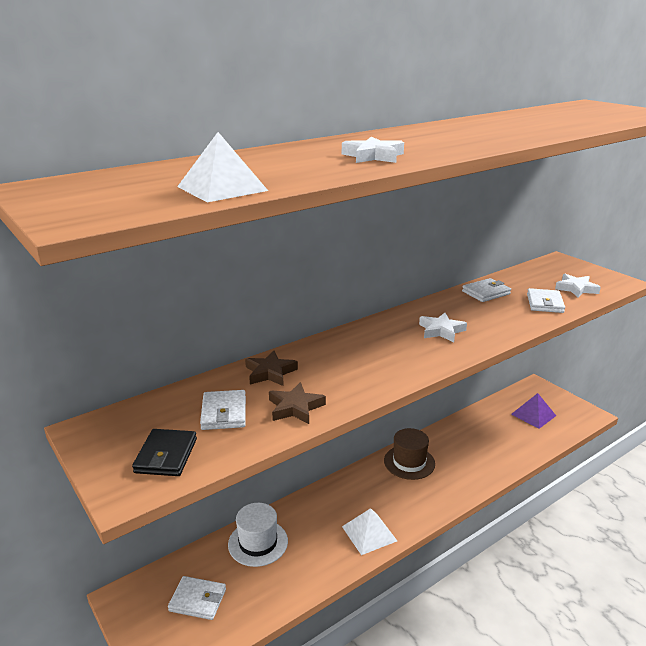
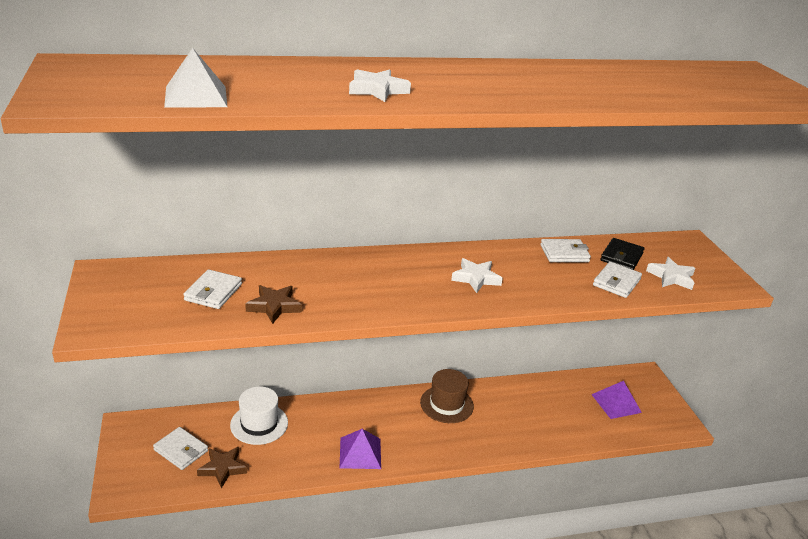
camera: 20 degrees right, 5 degrees up
(166, 456) = (141, 312): black wallet -> black wallet (621, 257)
(270, 372) = (281, 270): brown star -> brown star (223, 468)
(369, 533) = (360, 453): white pyramid -> purple pyramid

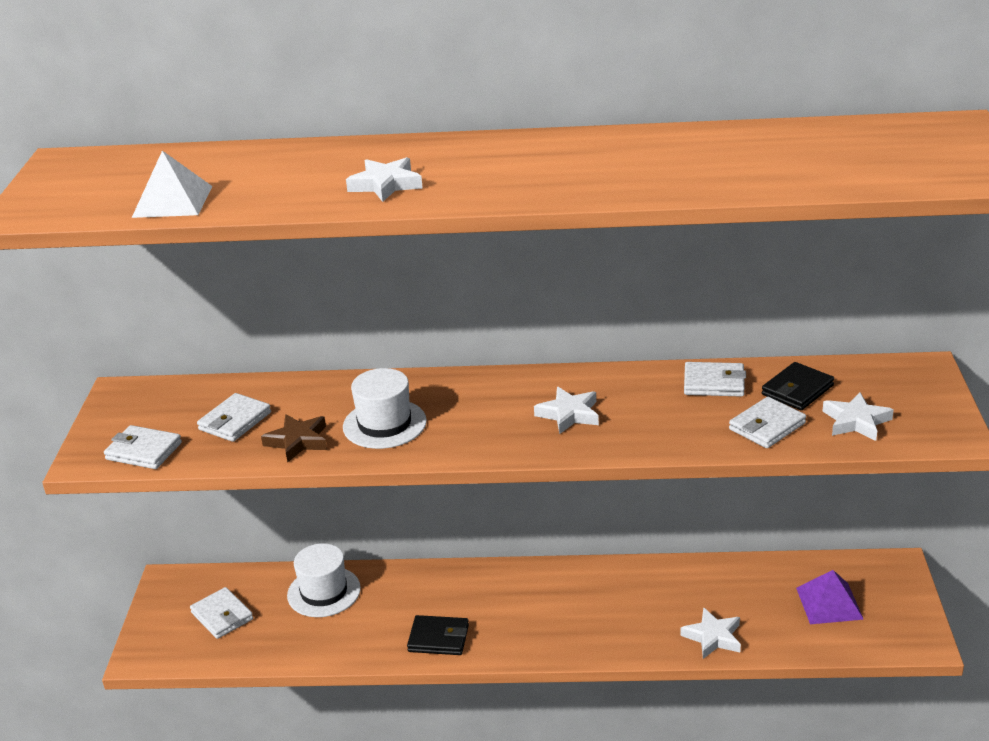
camera: 20 degrees right, 0 degrees up
(141, 320) = (143, 451): none -> white wallet
(223, 468) = (264, 641): brown star -> none
(339, 290) = (384, 424): none -> white hat
(360, 453) = (438, 638): purple pyramid -> black wallet
(446, 404) = (577, 586): brown hat -> none
(552, 434) = (713, 637): none -> white star

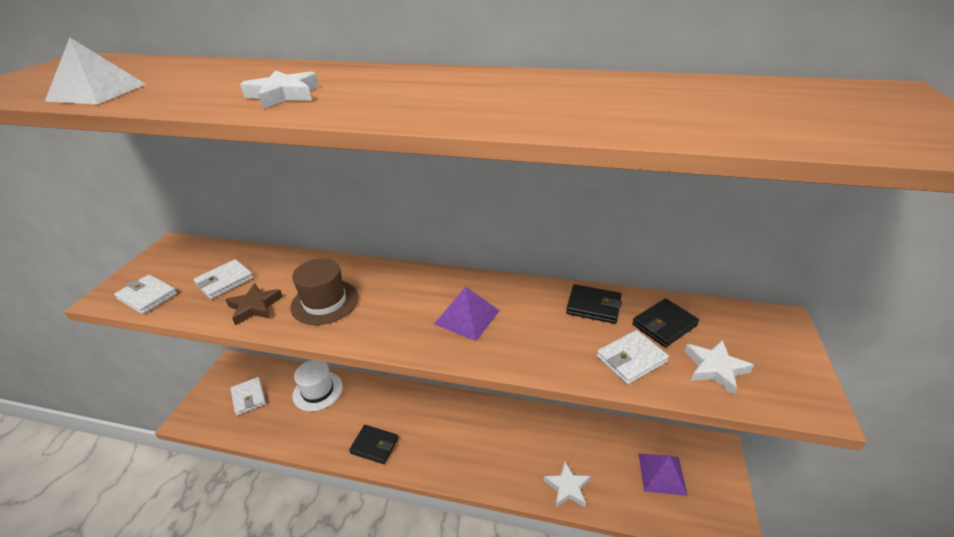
camera: 10 degrees right, 5 degrees up
(384, 424) = (325, 302): white hat -> brown hat
(569, 414) = (467, 317): white star -> purple pyramid
(714, 383) = (593, 306): white wallet -> black wallet

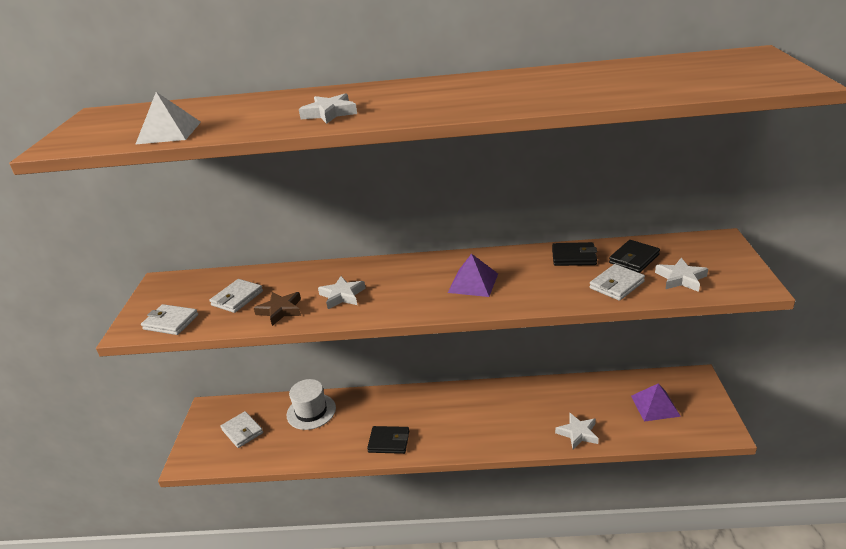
camera: 10 degrees left, 5 degrees down
(325, 302) = (342, 295): brown hat -> white star

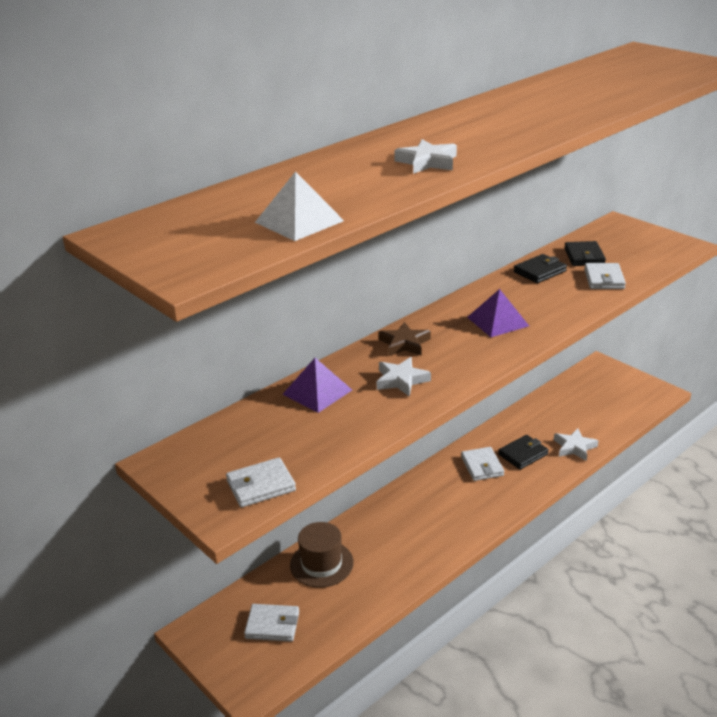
camera: 45 degrees left, 0 degrees up
(237, 298) = (294, 431): white wallet -> white wallet (482, 466)
(280, 310) = (364, 419): brown star -> brown star (404, 343)
(311, 411) = (321, 564): white hat -> brown hat
(389, 442) = (437, 542): black wallet -> black wallet (523, 454)
(655, 406) = (599, 399): purple pyramid -> purple pyramid (317, 392)
(681, 278) = (636, 258): white star -> none

